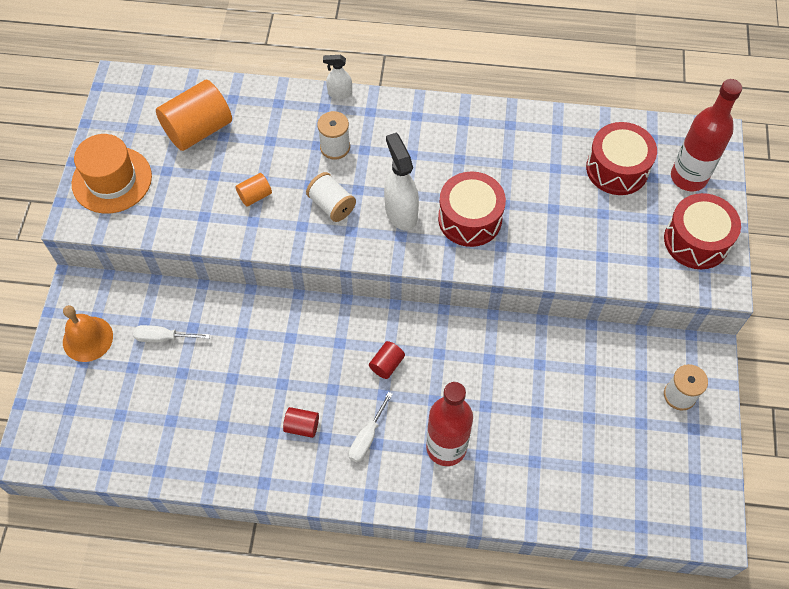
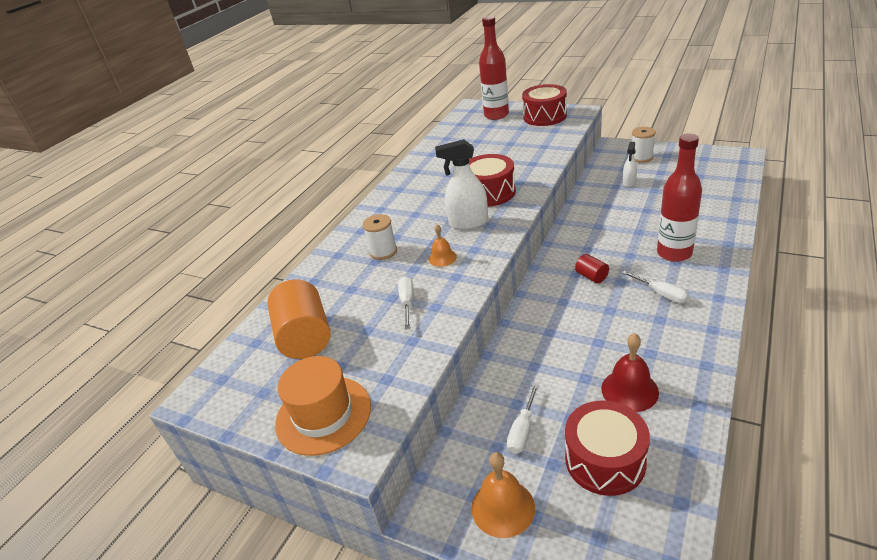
camera: 65 degrees left, 25 degrees down
(221, 417) = (629, 390): none -> red bell
(255, 196) = (407, 303): orange cylinder -> white screwdriver
(302, 426) = (646, 333): red cylinder -> none
(331, 205) = (442, 258): white spool -> orange bell
(339, 93) = (329, 245): white spray bottle -> white spray bottle (629, 182)
(617, 169) = (477, 136): red drum -> red drum (605, 460)

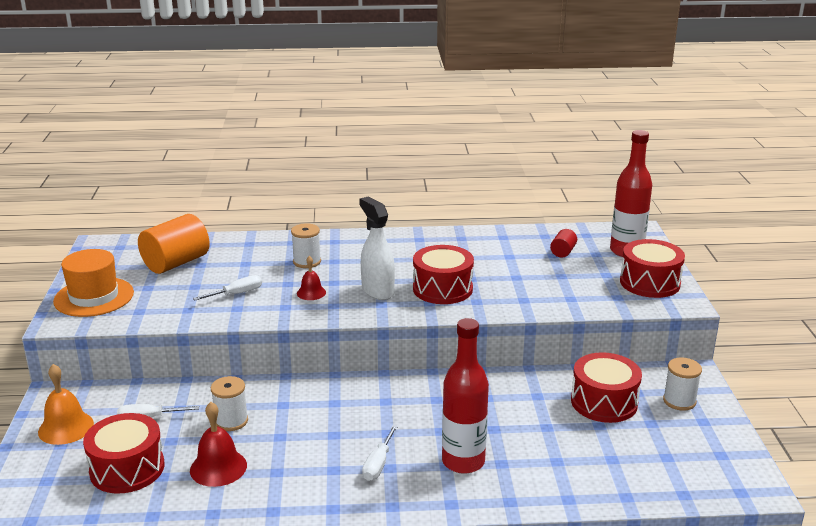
camera: 55 degrees right, 10 degrees down
(442, 258) = (311, 293): orange bell -> red bell
(559, 369) = (231, 421): none -> white spool
(591, 276) = (386, 412): red cylinder -> red cylinder (563, 252)
(629, 182) = (604, 402): white spray bottle -> red drum

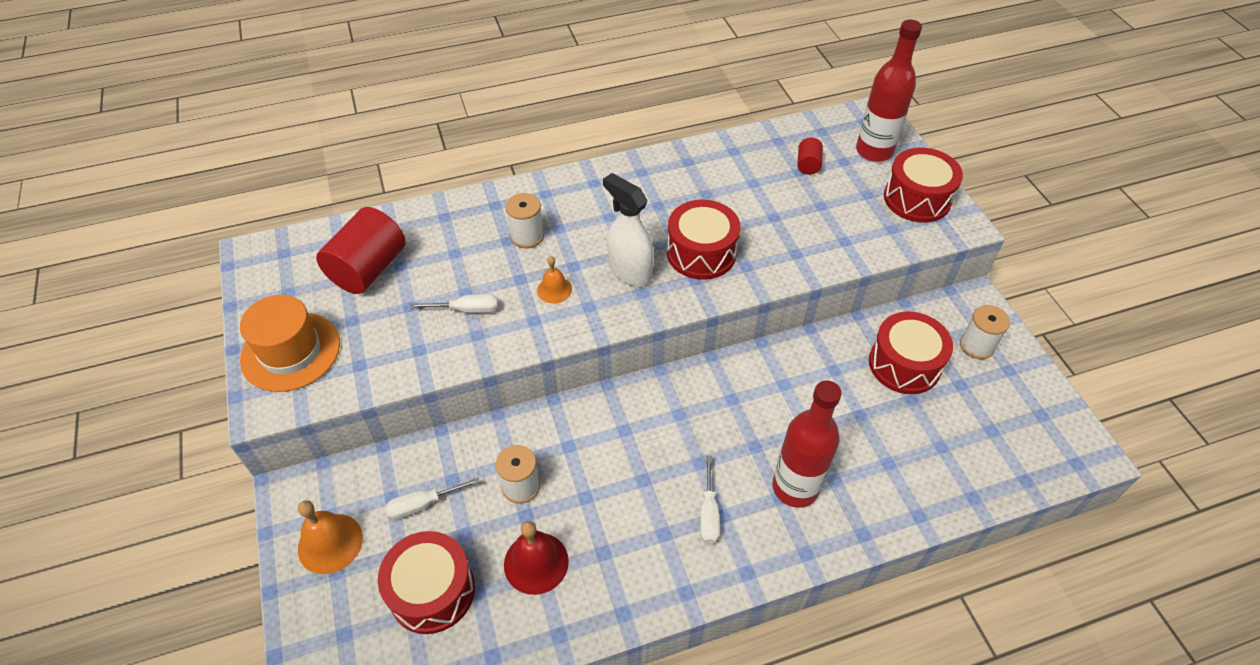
camera: 15 degrees left, 25 degrees up
(176, 263) = (368, 269): orange cylinder -> red cylinder
(236, 294) = (466, 310): white screwdriver -> white screwdriver turned 45 degrees clockwise
(311, 293) = (554, 289): red bell -> orange bell

